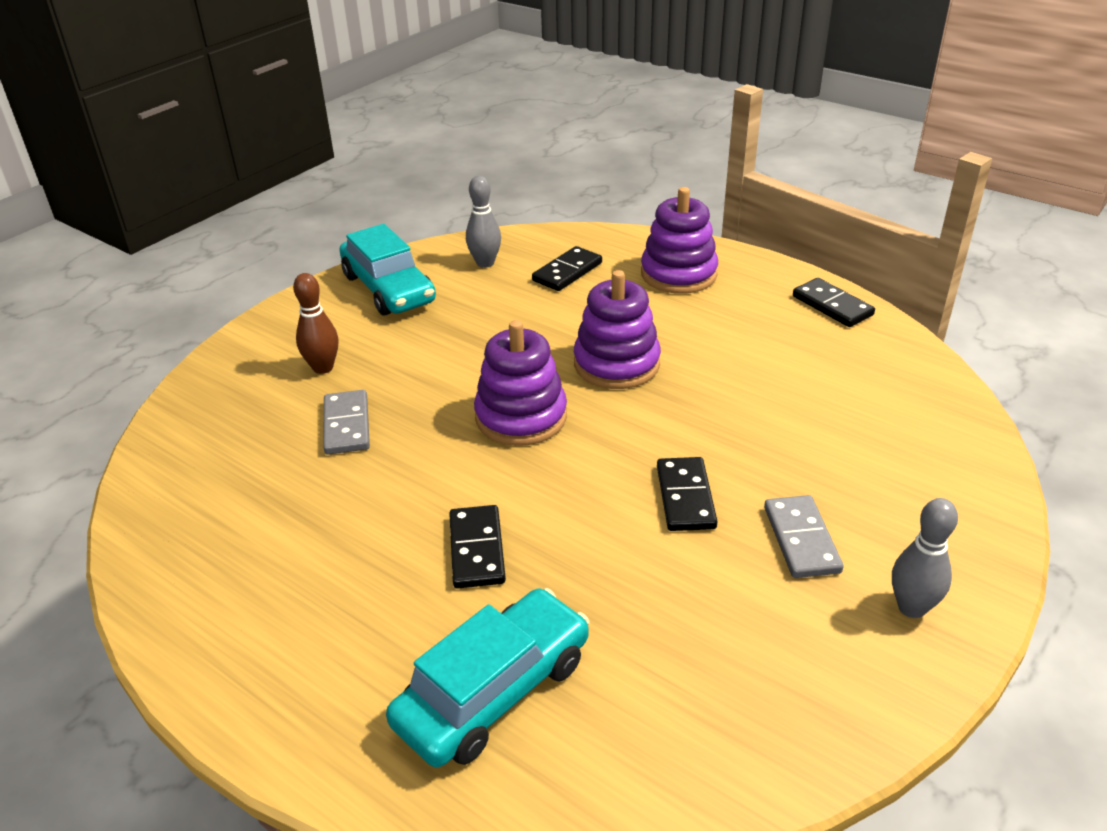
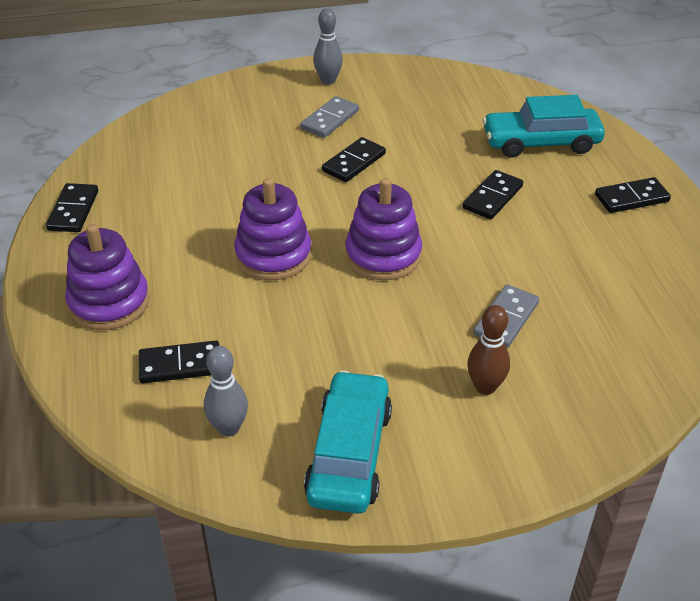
camera: 140 degrees left, 5 degrees up
(291, 663) = (631, 198): none -> black domino

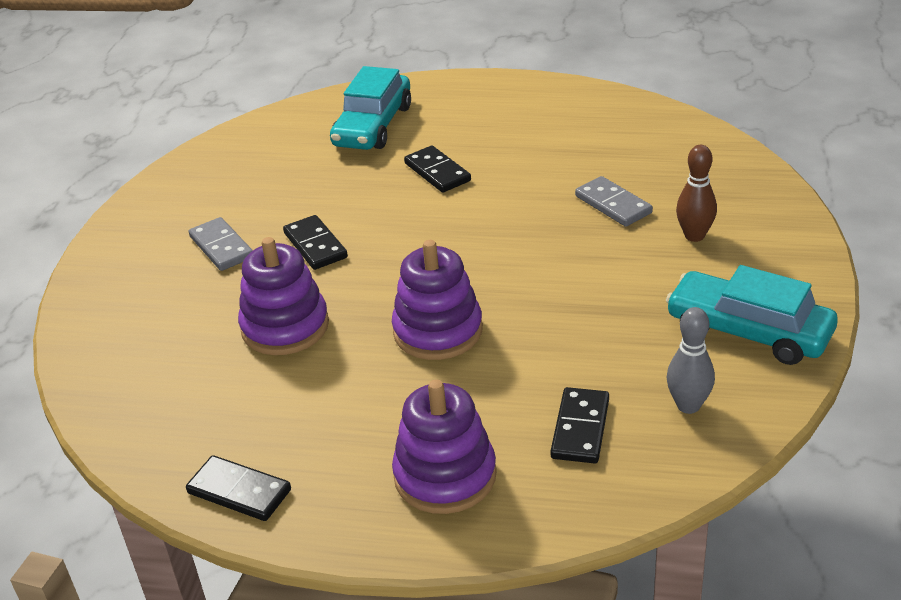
camera: 65 degrees left, 5 degrees down
(328, 80) = (141, 234): grey bowling pin -> none
(383, 255) = (483, 256): purple stacking toy -> purple stacking toy (285, 327)
(631, 198) = (490, 101): black domino -> none

